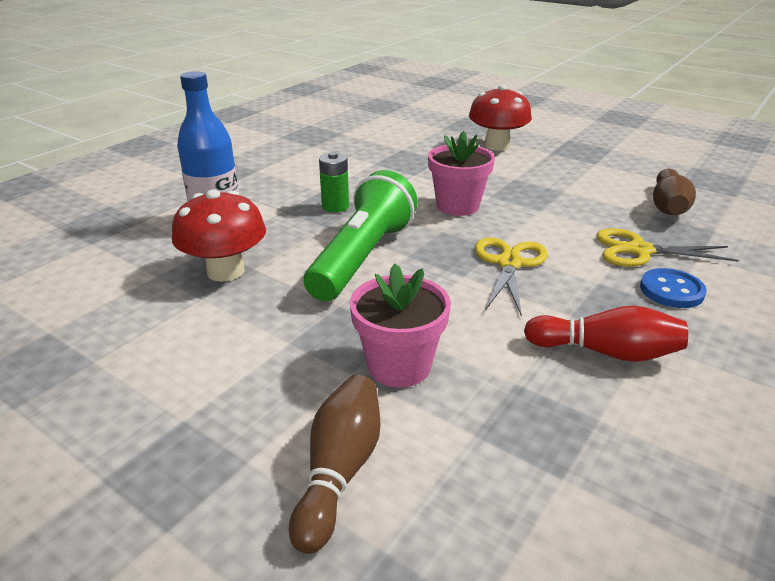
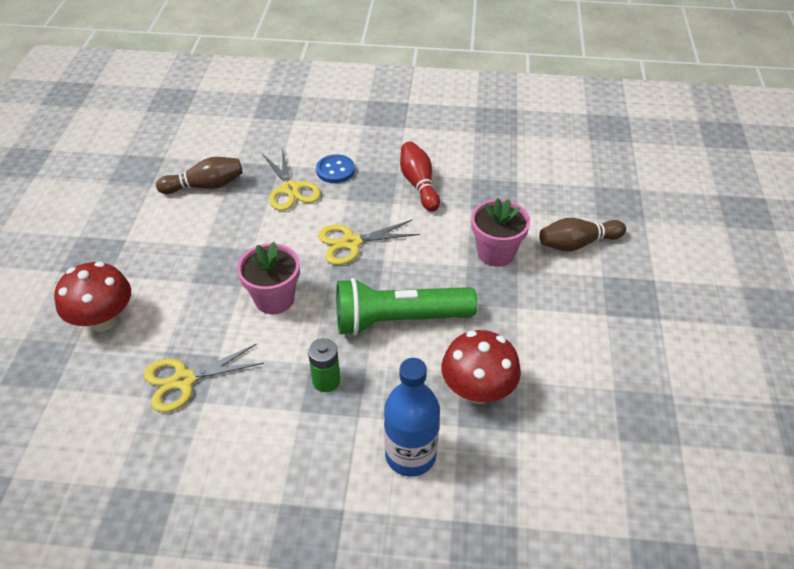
camera: 120 degrees left, 15 degrees up
(403, 160) = (183, 380): none -> yellow scissors

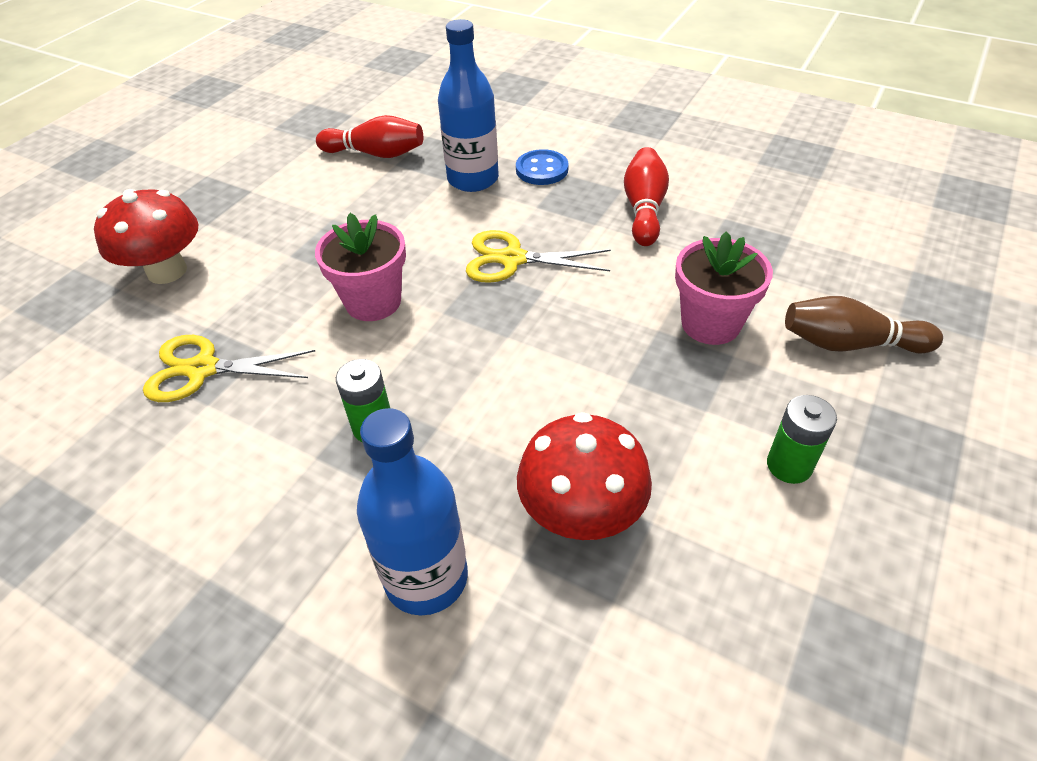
camera: 25 degrees right, 0 degrees up
(205, 186) = (376, 154): brown bowling pin -> red bowling pin
(290, 189) = (473, 179): yellow scissors -> blue bottle
(399, 320) = (520, 376): green flashlight -> none
(574, 326) = (789, 465): none -> green battery

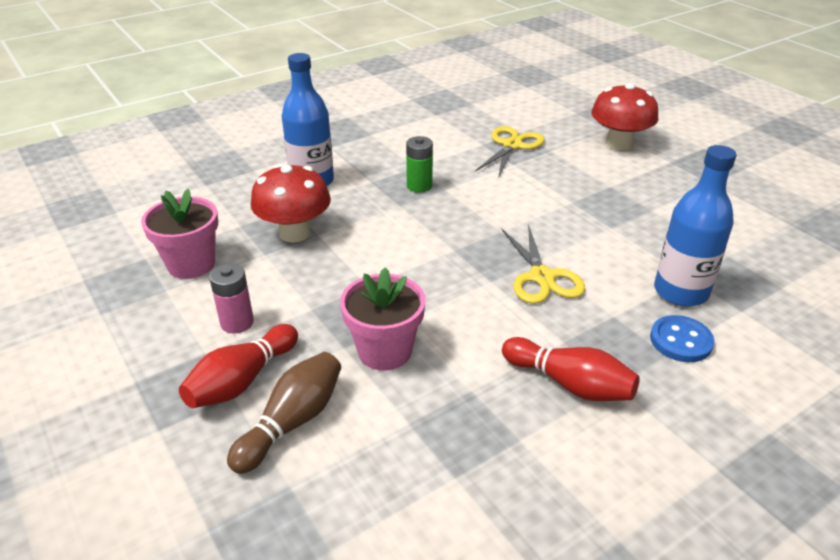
camera: 115 degrees right, 10 degrees down
(373, 302) = (532, 207): pink flower pot -> pink flower pot (191, 264)
(376, 154) = (752, 249): red bowling pin -> red bowling pin (242, 381)
(512, 259) = (542, 277): yellow scissors -> yellow scissors turned 135 degrees clockwise
(789, 465) = (237, 322): green battery -> pink battery

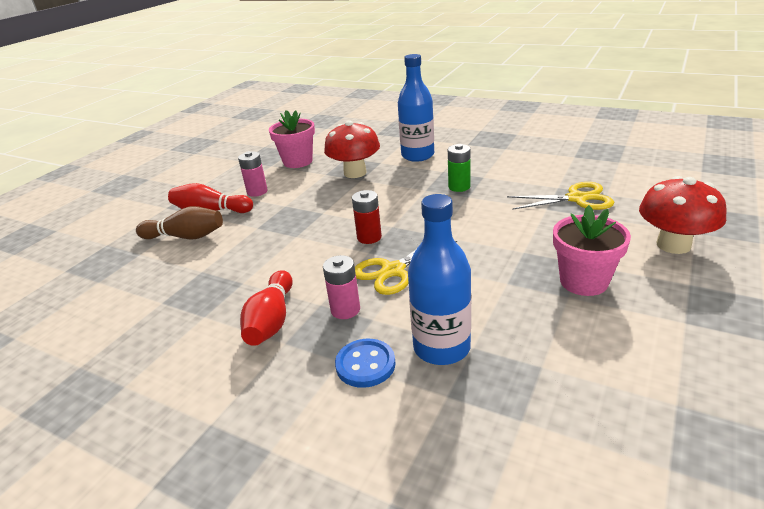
camera: 65 degrees right, 5 degrees down
(385, 351) = (261, 241): pink flower pot -> pink flower pot (583, 281)
(462, 271) = (369, 237): none -> red battery
(587, 327) = (345, 310): none -> pink battery

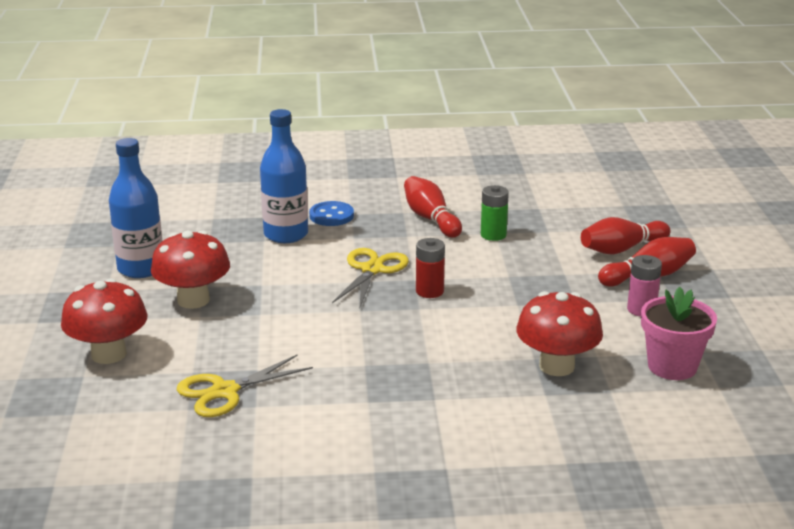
camera: 145 degrees right, 5 degrees down
(185, 237) = (621, 249): brown bowling pin -> red bowling pin
(345, 310) = (381, 237): pink battery -> none
(417, 155) = (503, 420): blue bottle -> blue bottle (141, 268)
(459, 187) = (387, 376): green battery -> green battery (493, 235)
(583, 281) = (193, 300): pink flower pot -> red mushroom

